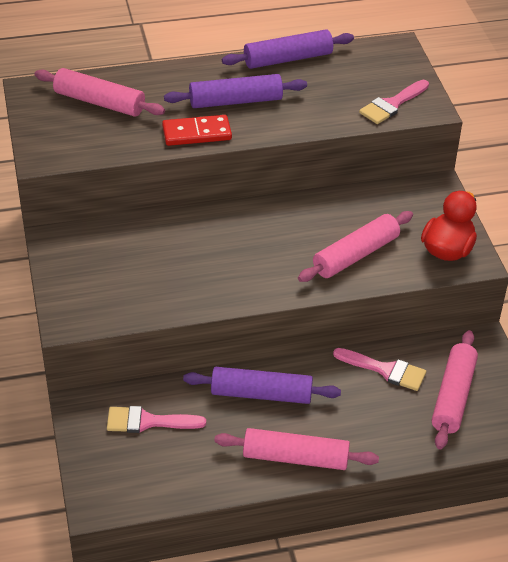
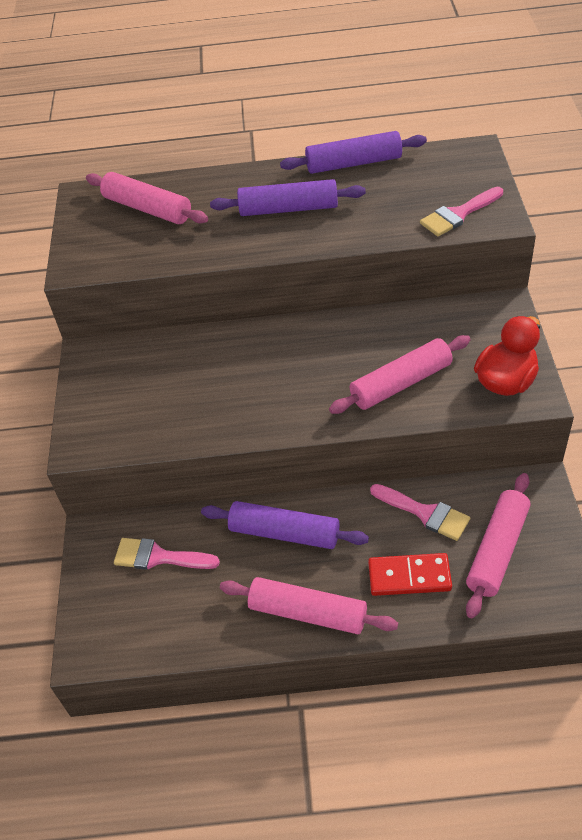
camera: 15 degrees right, 5 degrees up
(197, 133) = (239, 244): red domino -> red domino (409, 577)

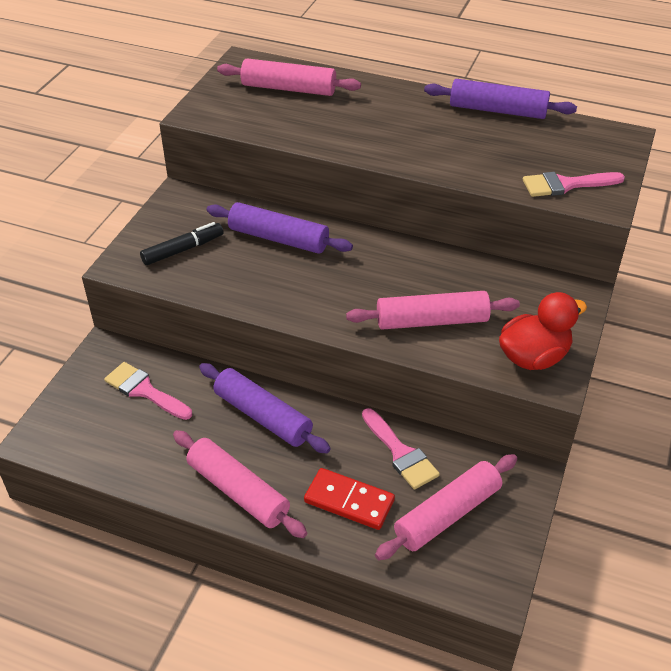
camera: 20 degrees right, 5 degrees down
(129, 406) = (183, 250): none -> black marker
(147, 208) = (289, 88): pink rolling pin -> pink rolling pin turned 45 degrees counterclockwise
(288, 209) = (410, 128): purple rolling pin -> purple rolling pin (278, 238)

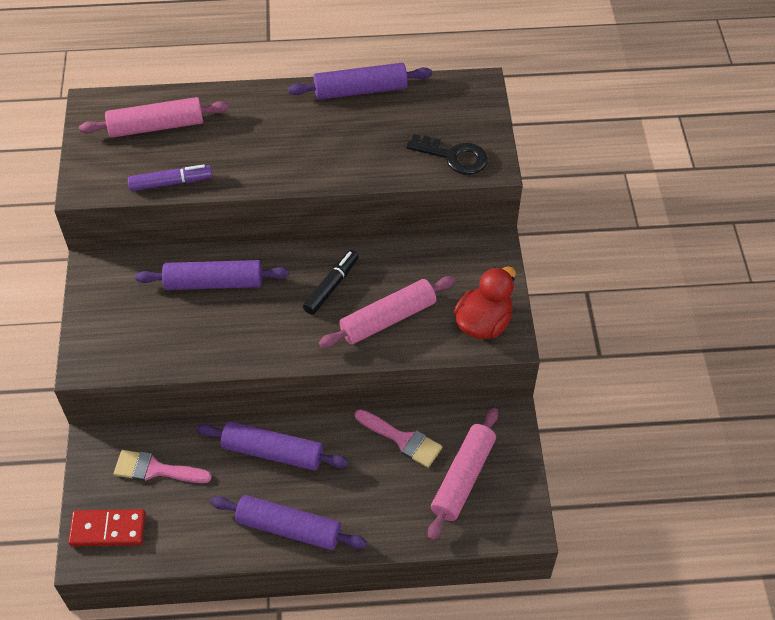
camera: 25 degrees left, 10 degrees up
(183, 250) = (133, 327): black marker -> black marker (331, 286)
(238, 491) = (288, 528): pink rolling pin -> purple rolling pin
(274, 131) = (171, 183): none -> purple marker
(349, 501) = (382, 499): red domino -> red domino (108, 529)
(566, 185) = (454, 156): pink brush -> black key

